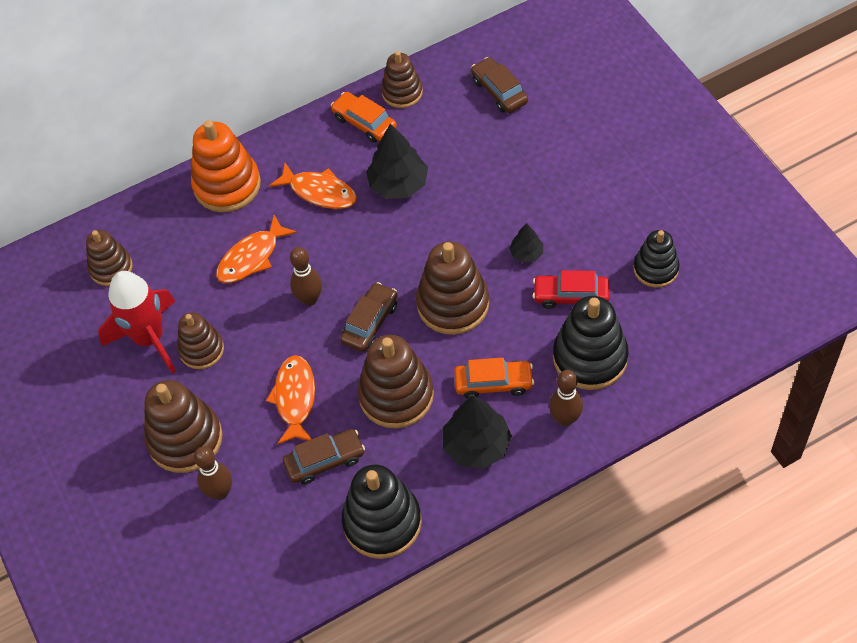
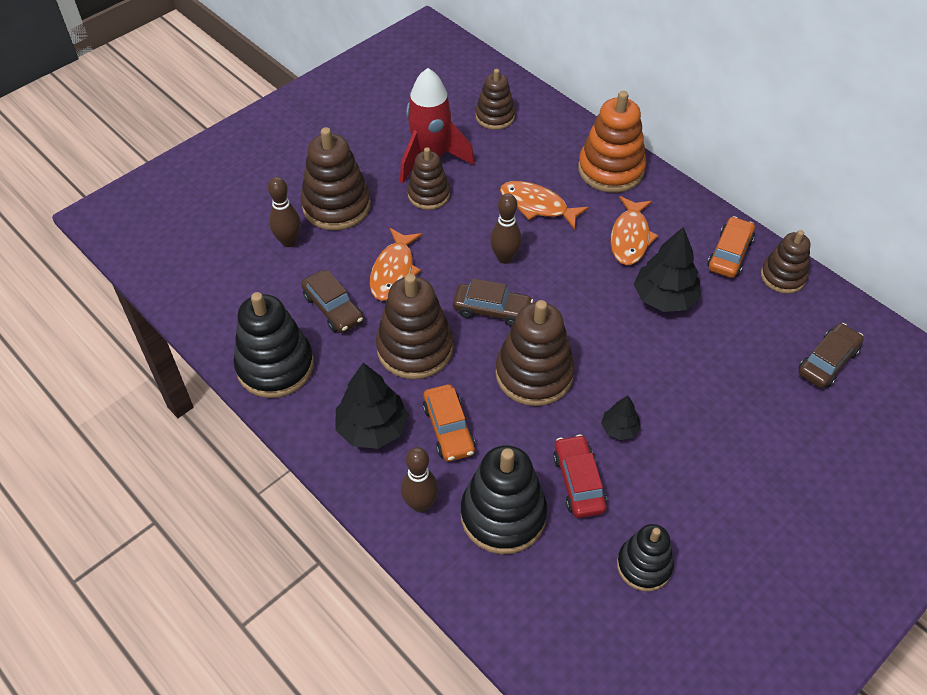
camera: 70 degrees right, 5 degrees down
(295, 398) = (394, 271): orange fish -> orange fish turned 120 degrees clockwise

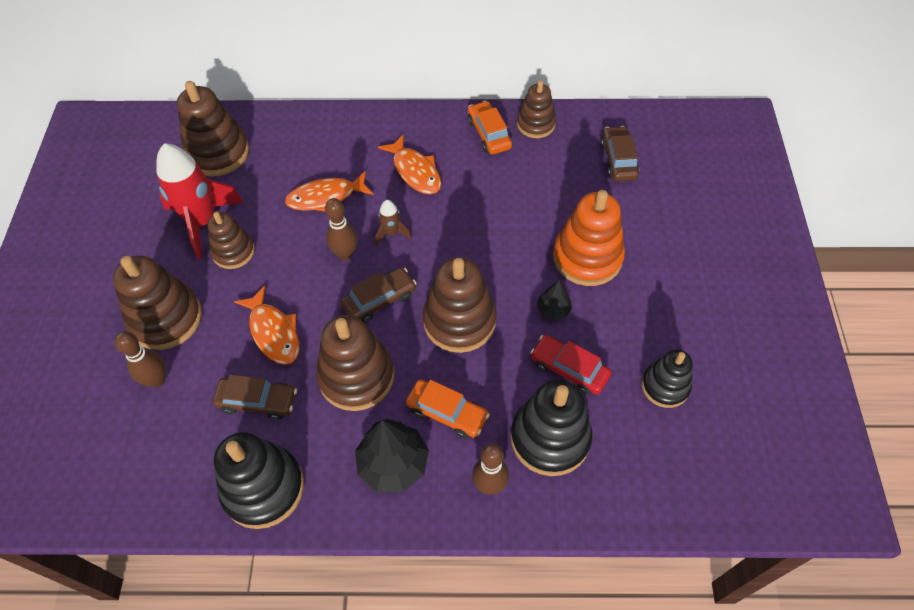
camera: 45 degrees left, 5 degrees up
(495, 116) = (218, 153): brown stacking toy -> brown stacking toy, size x1.61
(557, 269) = (391, 233): none -> brown rocket
(611, 169) = (348, 132): orange stacking toy -> orange stacking toy (587, 257)
(664, 298) = (482, 196): black tree -> none

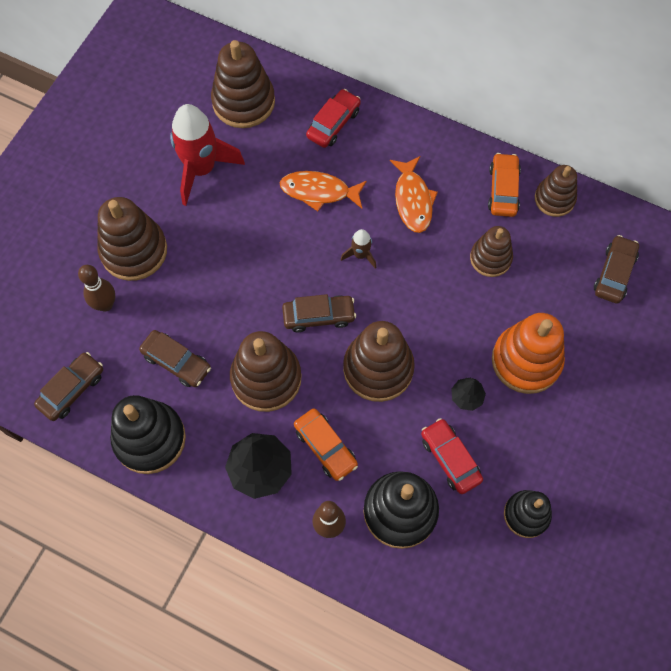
camera: 25 degrees right, 10 degrees up
(156, 478) = (72, 389): none -> brown car
(233, 251) = (215, 211): brown stacking toy -> brown stacking toy (490, 258)
(273, 332) = (216, 305): orange fish -> none
(311, 139) = (333, 123): none -> red car
(345, 254) = (310, 258): brown bowling pin -> none

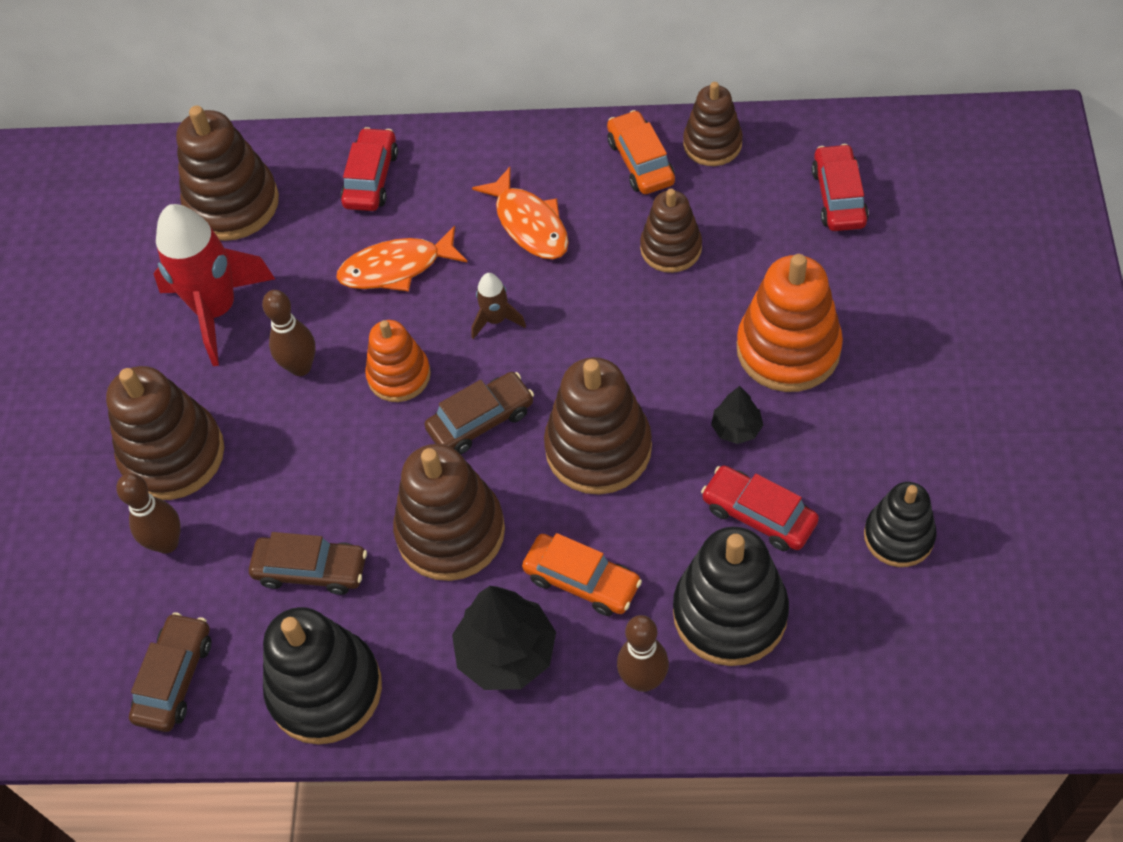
camera: 20 degrees left, 10 degrees down
(232, 230) = (300, 367): none -> brown bowling pin
(285, 263) = (399, 375): none -> orange stacking toy
(614, 273) = (838, 197): brown car -> red car

